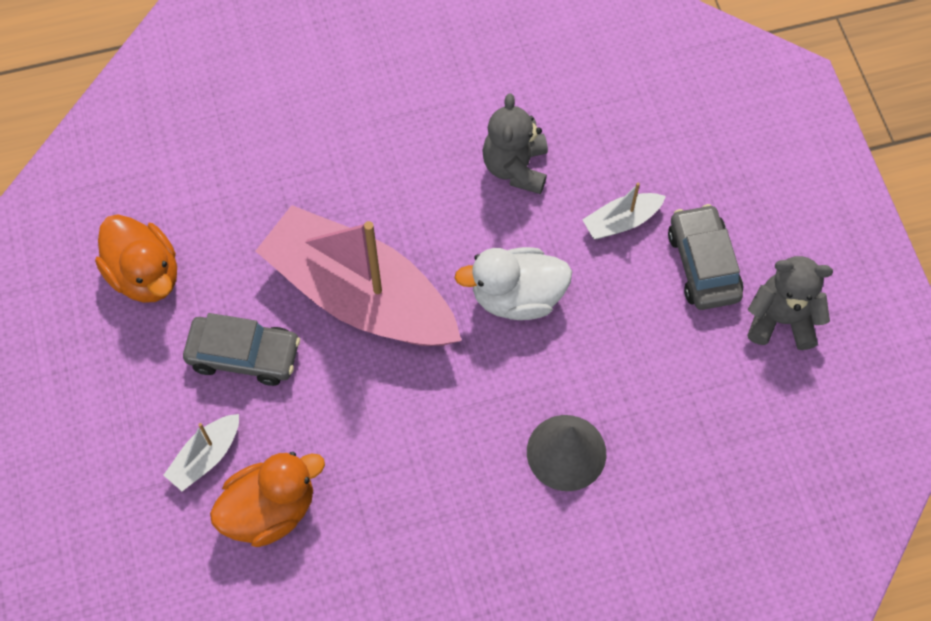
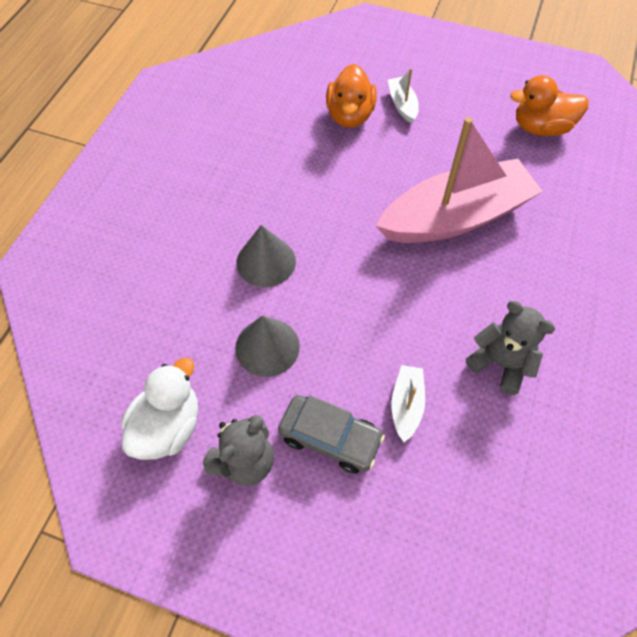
camera: 125 degrees right, 5 degrees down
(244, 355) = (453, 146): grey car -> none
(517, 297) = (392, 300): white duck -> white duck (168, 426)
(662, 379) = (267, 347): none -> grey cone

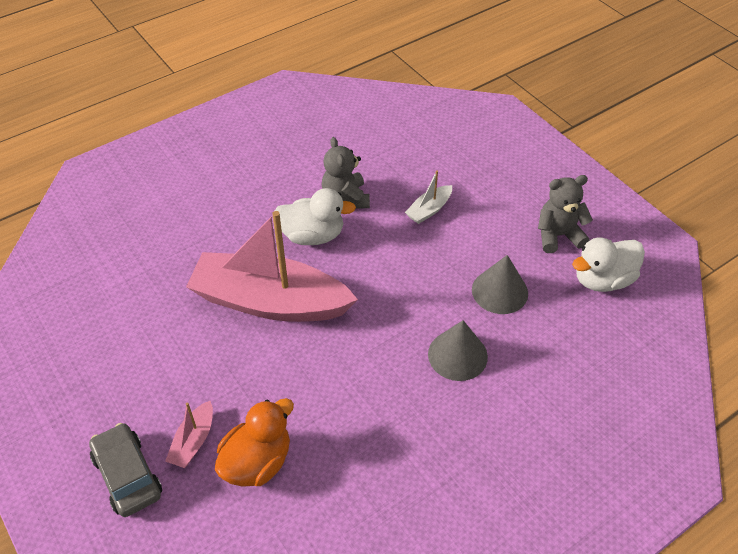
camera: 145 degrees left, 10 degrees down
(330, 437) = (493, 219): grey car -> grey car (127, 475)
(402, 105) = (193, 441): white boat -> pink boat
(487, 299) = (312, 235): none -> white duck
(541, 128) = (104, 334): orange duck -> none

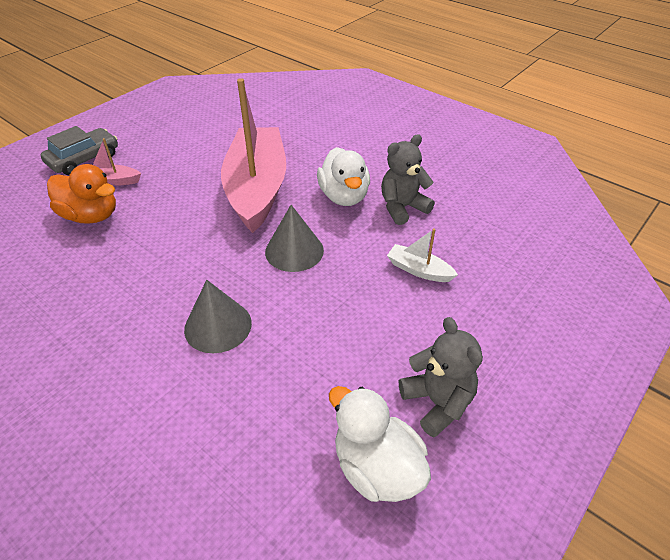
camera: 75 degrees right, 5 degrees down
(499, 291) = (319, 351): grey cone -> grey cone (294, 251)

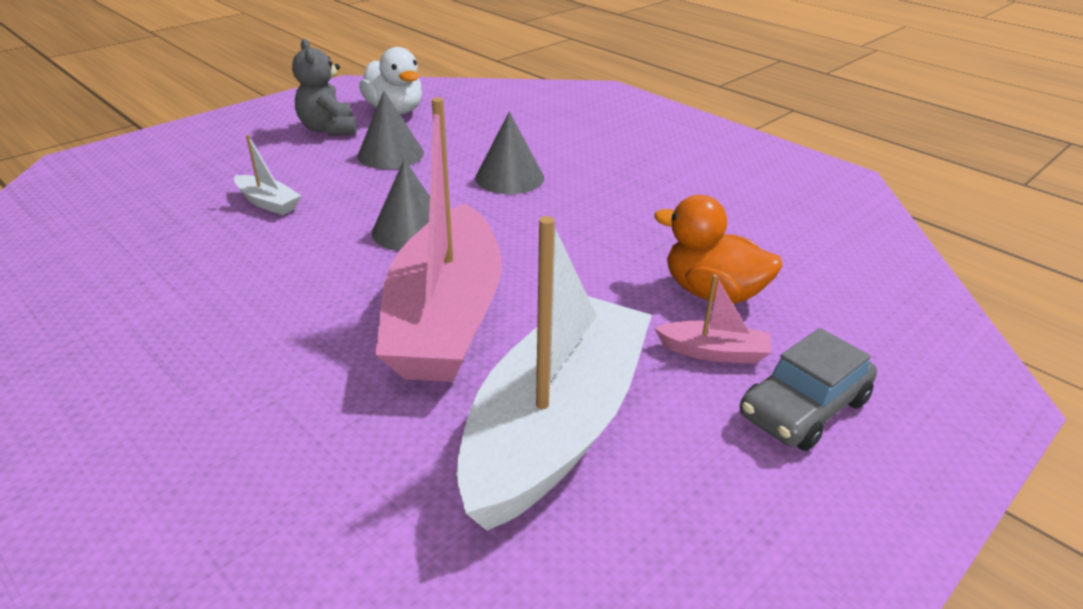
camera: 175 degrees left, 10 degrees down
(201, 145) = (556, 426): none -> white boat
(344, 196) = (304, 293): white duck -> none
(345, 355) = (390, 154): none -> grey cone
(402, 208) = (225, 270): grey teddy bear -> none

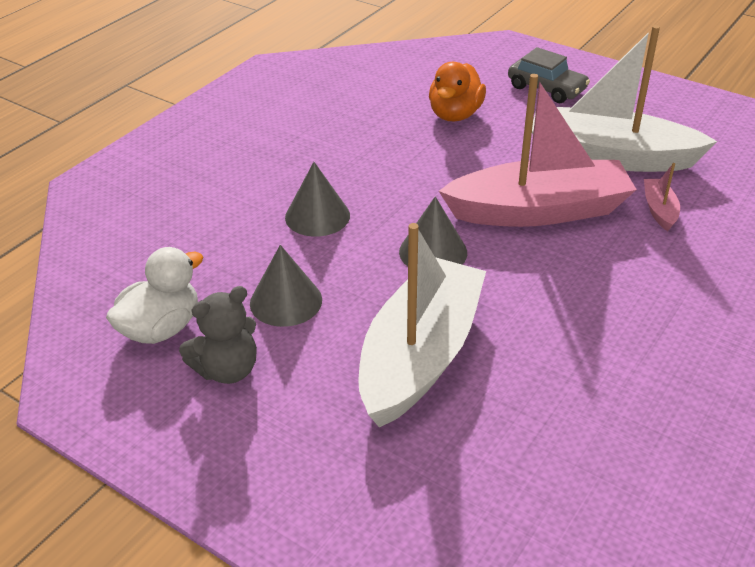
camera: 100 degrees left, 5 degrees up
(268, 203) = (420, 356): white boat -> white boat, size x2.48
(713, 352) = (516, 113): pink boat -> pink boat (659, 210)

